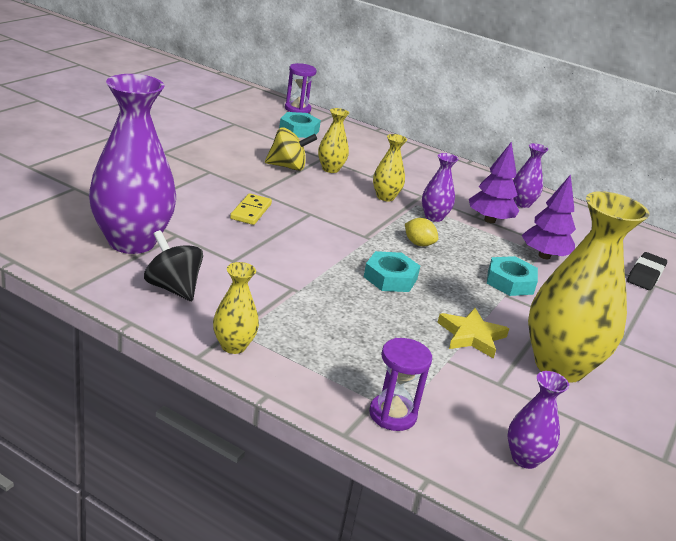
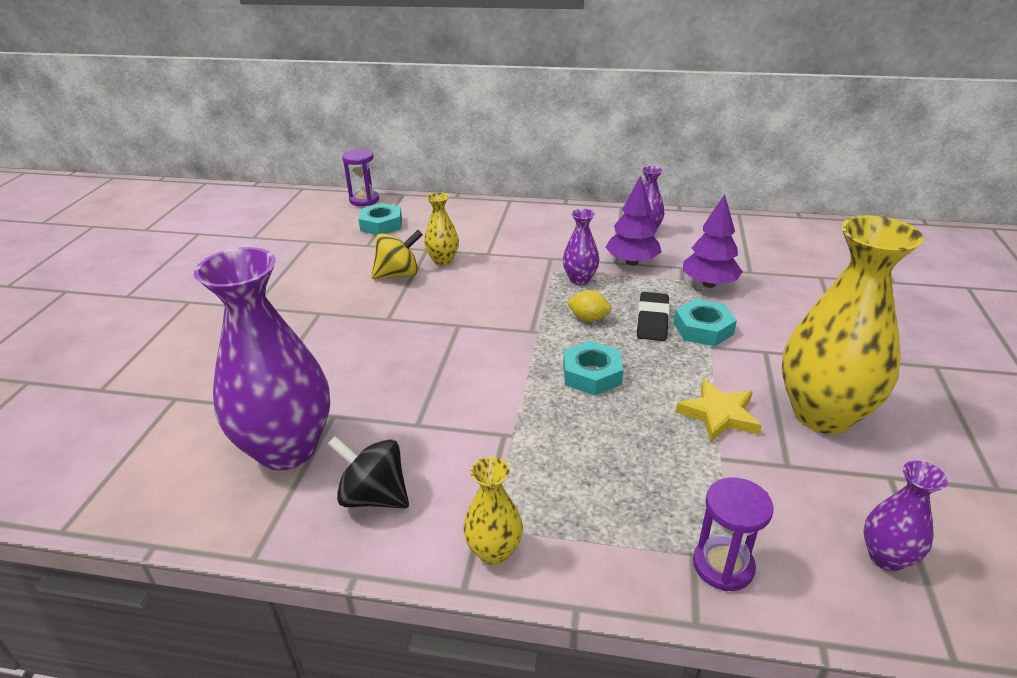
camera: 15 degrees left, 5 degrees up
(251, 211) = (396, 348): yellow domino -> none
(385, 197) = (518, 274): yellow vase -> none
(645, 275) = (806, 269): black eraser -> black eraser (652, 320)

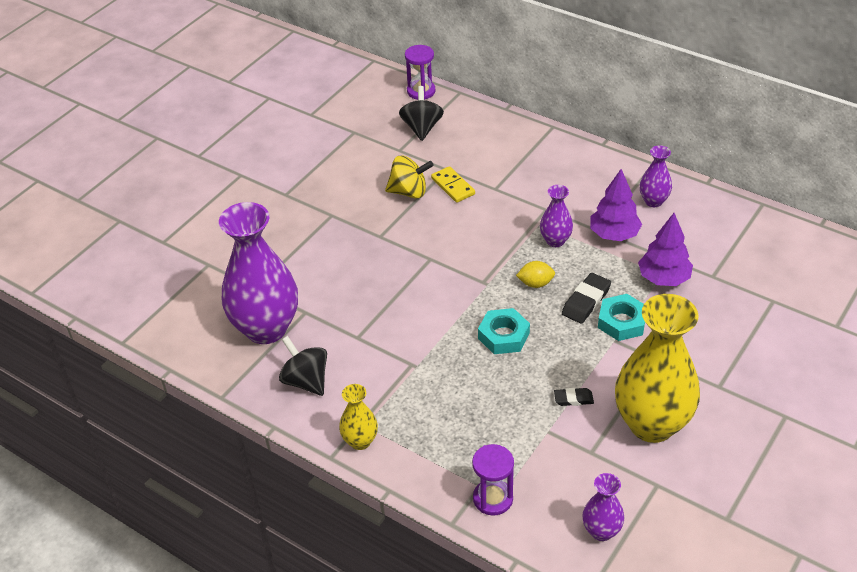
camera: 25 degrees right, 10 degrees up
(381, 224) = (422, 128): turquoise nut -> black spinning top
(443, 260) = (453, 186): yellow vase -> yellow domino
(588, 318) = (535, 283): yellow lemon -> yellow lemon turned 45 degrees counterclockwise
(719, 414) = (573, 399): yellow star -> black eraser

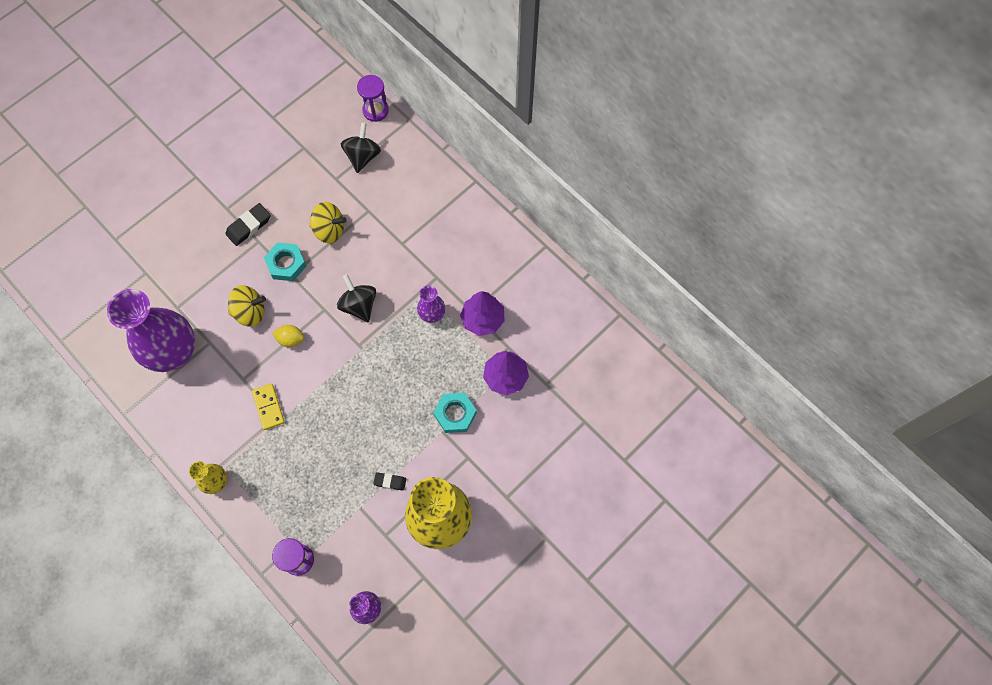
camera: 10 degrees right, 25 degrees up
(306, 381) = (192, 413): black spinning top -> black spinning top (359, 305)
(344, 276) = (250, 312): none -> yellow spinning top
(453, 186) = (368, 232): yellow domino -> yellow domino (268, 407)
(503, 336) = (357, 405): turquoise nut -> turquoise nut (286, 264)
(535, 283) = (400, 357): yellow lemon -> yellow lemon (291, 339)
(586, 301) = (434, 386): black eraser -> black eraser (249, 226)
(653, 201) = (529, 290): purple vase -> none

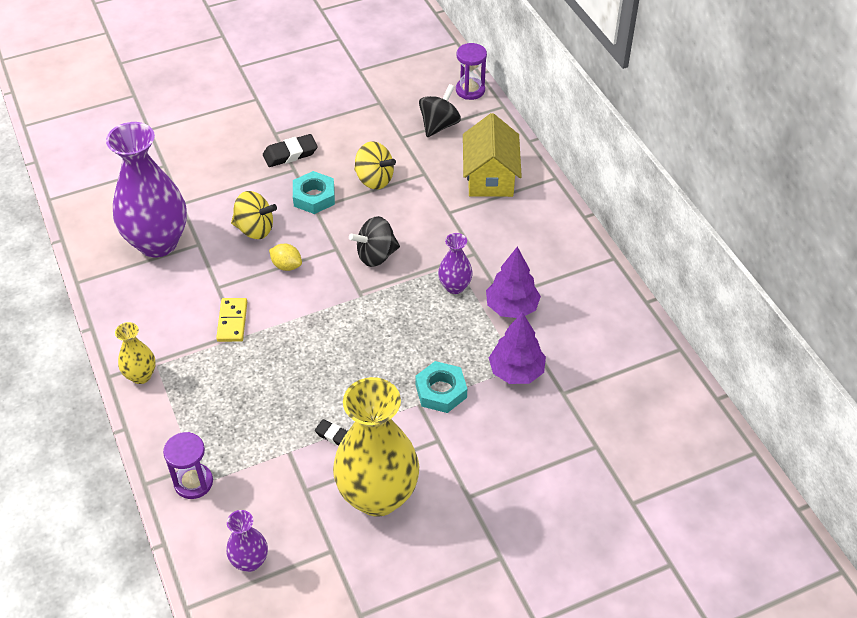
camera: 20 degrees right, 20 degrees down
(359, 305) = (376, 255): black spinning top -> black spinning top turned 105 degrees counterclockwise
(423, 197) = (490, 177): none -> yellow house

